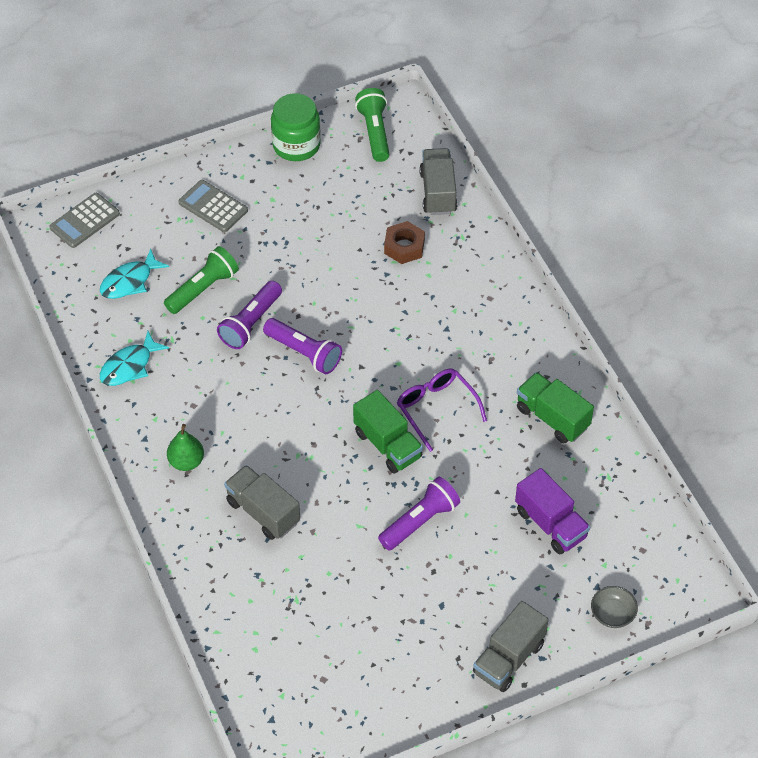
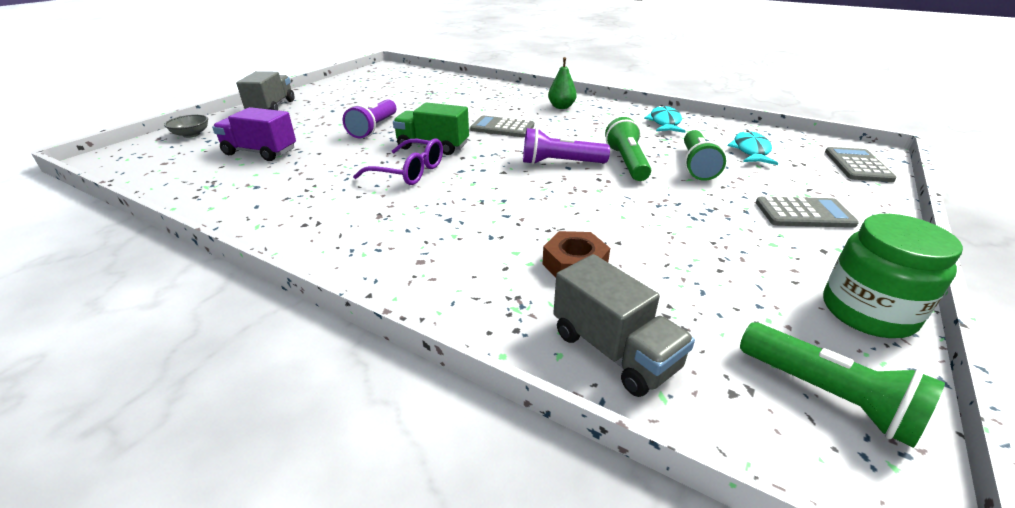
camera: 145 degrees right, 20 degrees down
(251, 323) = (626, 162): purple flashlight -> green flashlight
(263, 512) = (487, 106): grey truck -> none
(293, 447) = (502, 128): none -> grey calculator
(552, 418) = (283, 200): green truck -> none

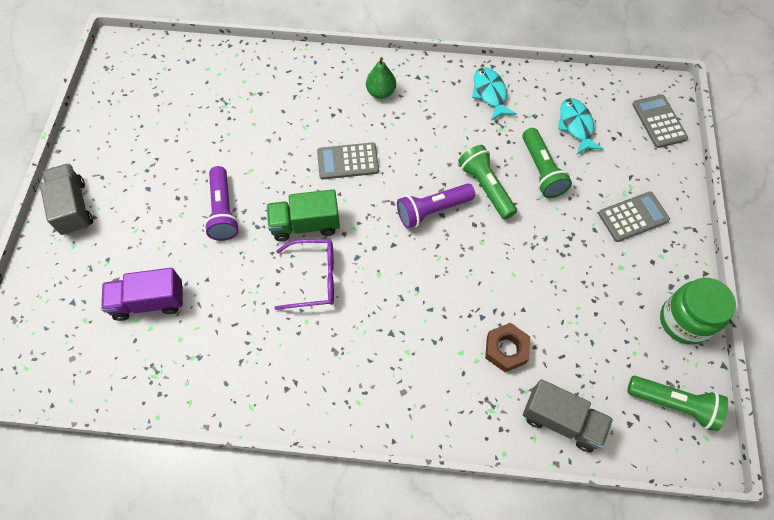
camera: 25 degrees left, 30 degrees up
(191, 134) = (42, 299): grey bowl -> none

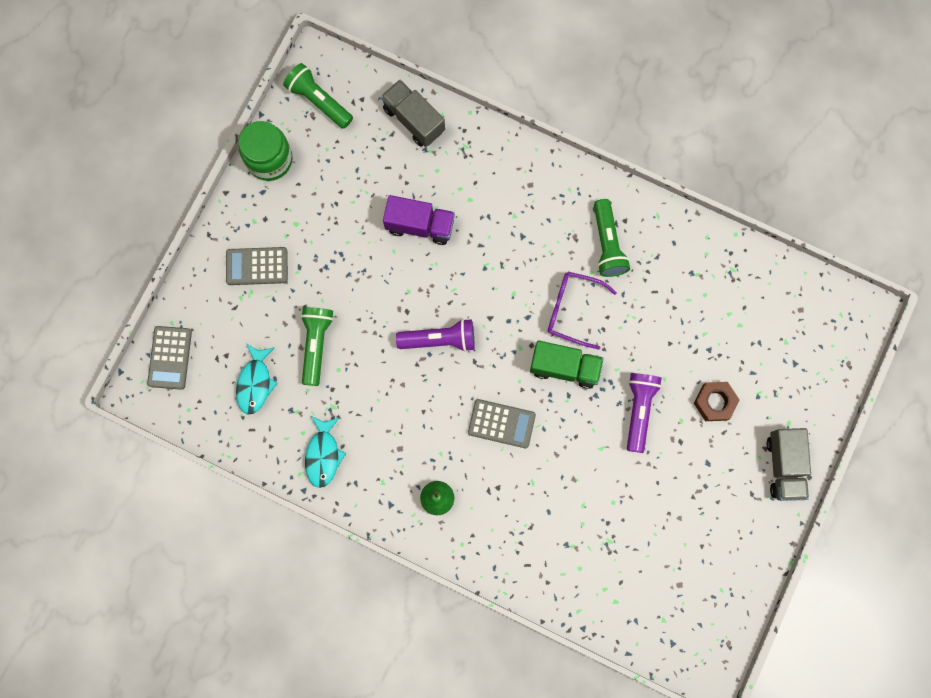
camera: 160 degrees left, 15 degrees up
(149, 302) = (726, 339): purple truck -> purple truck (420, 225)
(485, 187) = (379, 346): green flashlight -> green flashlight (607, 244)
(506, 349) = (431, 189): brown nut -> brown nut (714, 402)

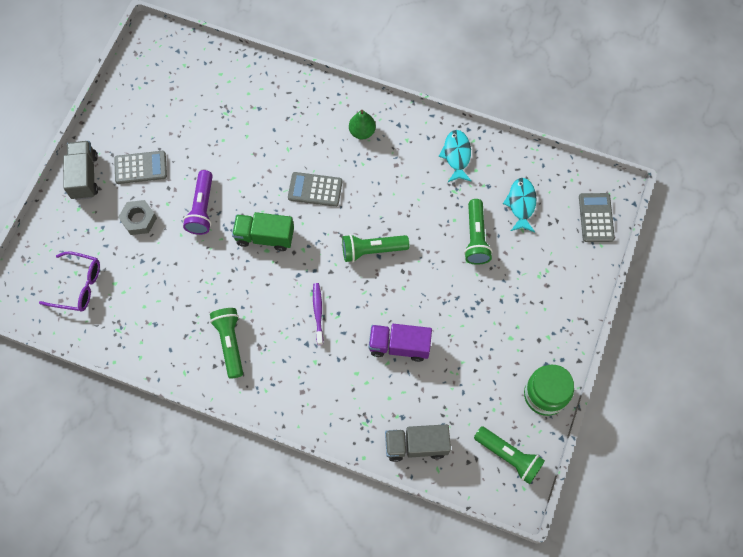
camera: 175 degrees right, 10 degrees down
(257, 266) = (538, 298): grey calculator -> grey calculator (140, 168)
(413, 120) = (416, 445): grey truck -> grey truck turned 135 degrees clockwise
(439, 339) = (372, 250): purple flashlight -> green flashlight
(507, 270) = (318, 312): none -> purple toothbrush
(572, 310) = (259, 284): purple glasses -> purple glasses (79, 286)
(714, 402) = (139, 220): brown nut -> grey nut

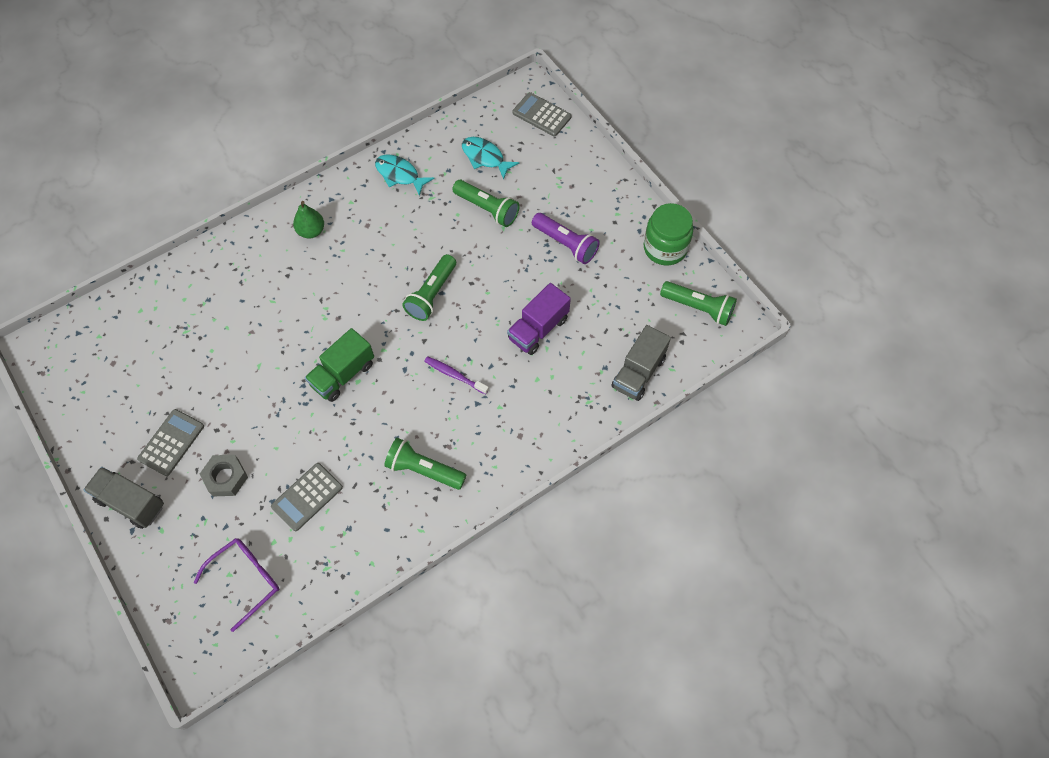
camera: 55 degrees left, 5 degrees down
(202, 208) = (266, 412): purple flashlight -> purple flashlight (566, 244)
(315, 189) = (333, 303): grey calculator -> grey calculator (307, 497)
(509, 456) = (698, 308): green flashlight -> green flashlight turned 45 degrees clockwise

